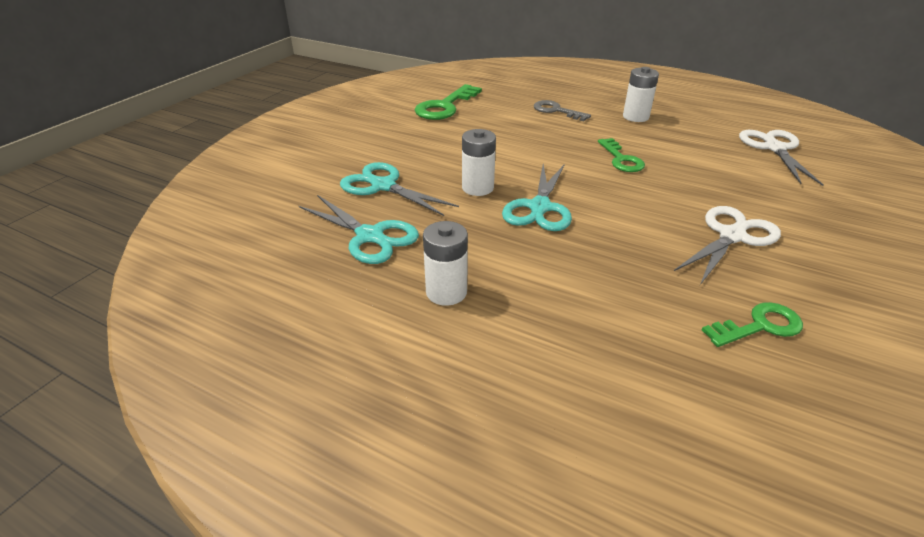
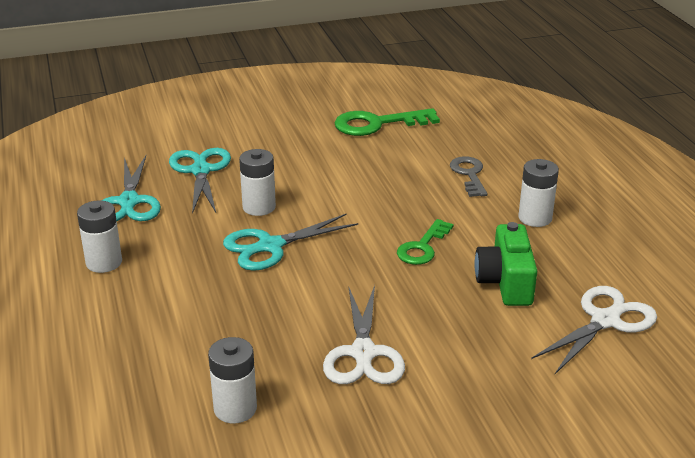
camera: 45 degrees right, 5 degrees down
(698, 155) = (505, 282): none -> green camera
(732, 236) = (363, 353): white scissors -> white scissors turned 90 degrees clockwise
(759, 326) = (235, 409): green key -> white battery

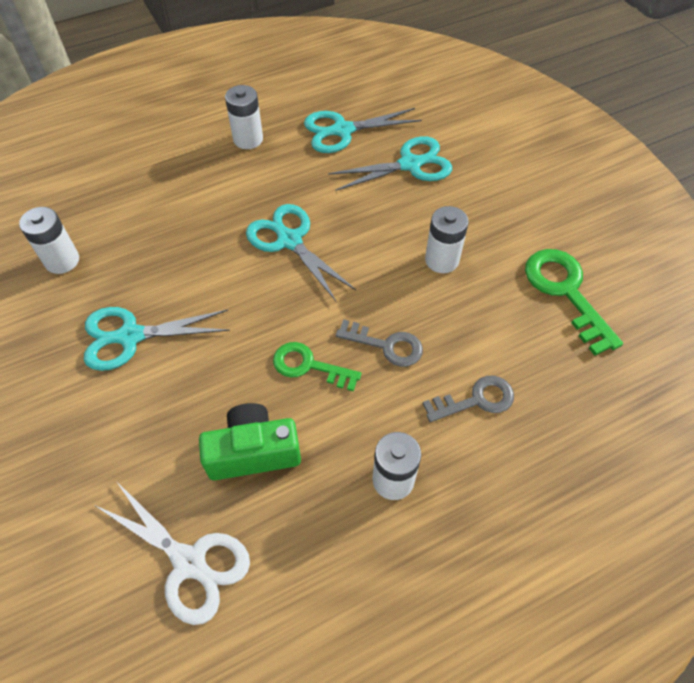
camera: 80 degrees right, 25 degrees up
(259, 207) = (355, 219): white battery -> white battery (442, 260)
(363, 353) = (131, 336): white scissors -> turquoise scissors
(409, 207) = (386, 345): none -> grey key

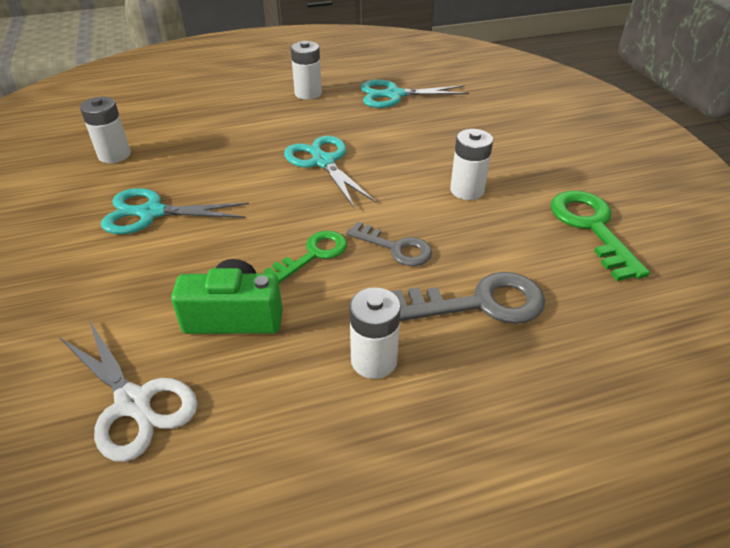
camera: 10 degrees right, 15 degrees down
(309, 366) = (313, 254): green key -> green key turned 105 degrees clockwise
(410, 164) = (451, 122): turquoise scissors -> none
(476, 400) = (480, 303): grey key -> grey key, size x1.53

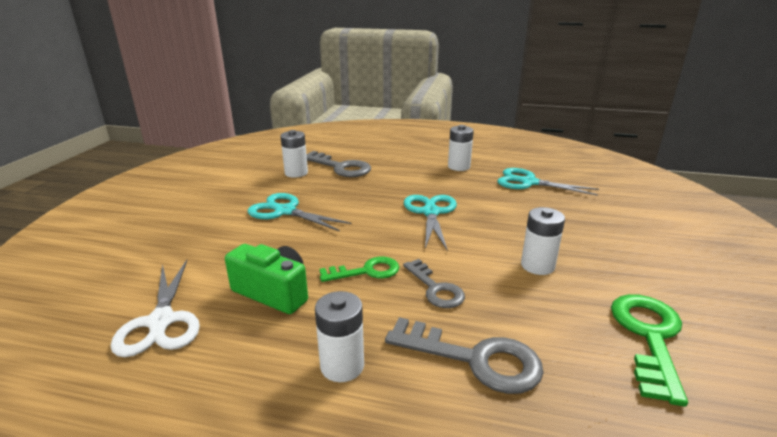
camera: 30 degrees right, 15 degrees down
(166, 131) = (340, 167): none -> grey key

